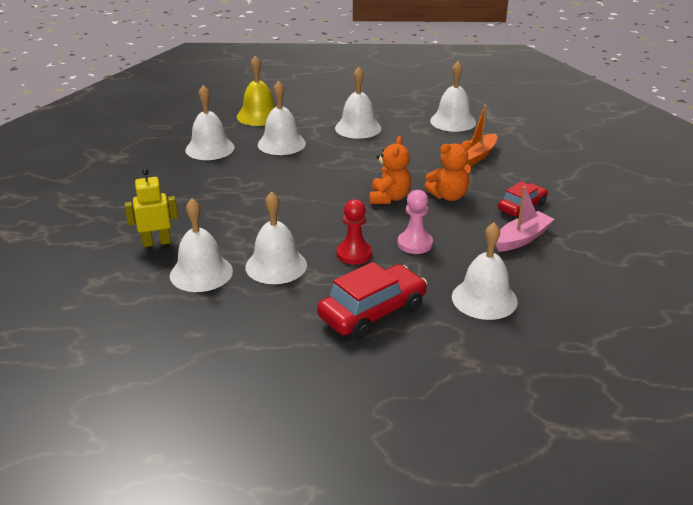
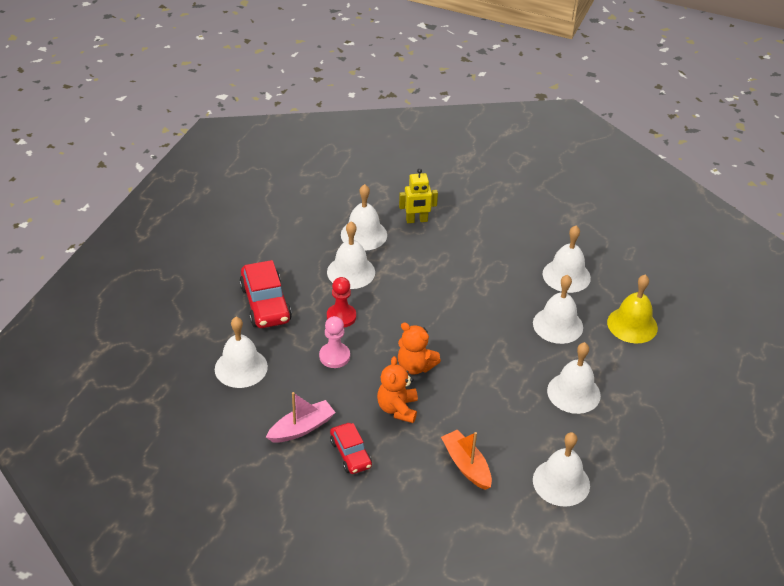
camera: 110 degrees right, 10 degrees up
(156, 242) = (416, 220): yellow robot -> yellow robot turned 75 degrees clockwise
(522, 238) = (302, 428): pink boat -> pink boat turned 105 degrees counterclockwise

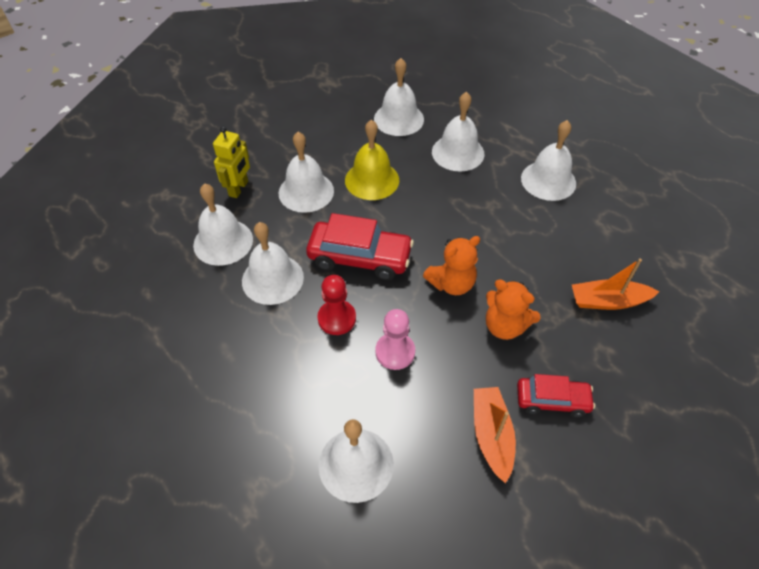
camera: 60 degrees left, 10 degrees up
(265, 304) = (263, 388): red car -> red car (360, 257)
(302, 428) = (491, 435): pink boat -> orange boat
(561, 482) = (655, 238): white bell -> white bell (306, 191)
(632, 325) = (486, 107): yellow bell -> yellow bell (372, 180)

